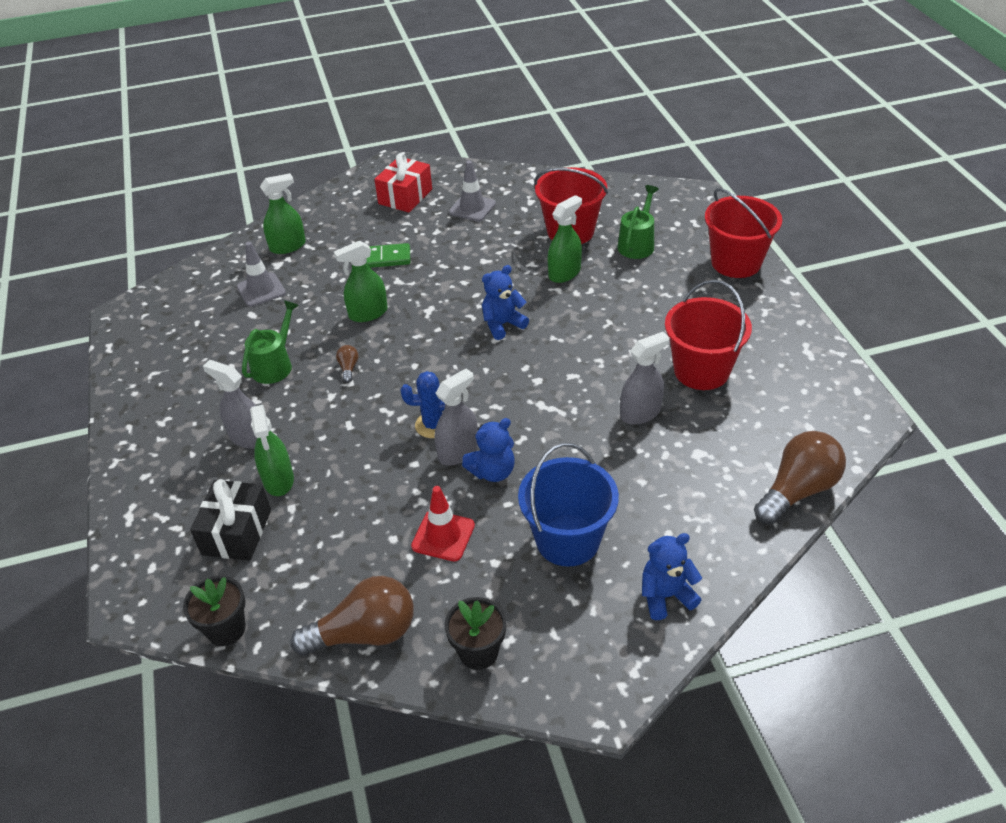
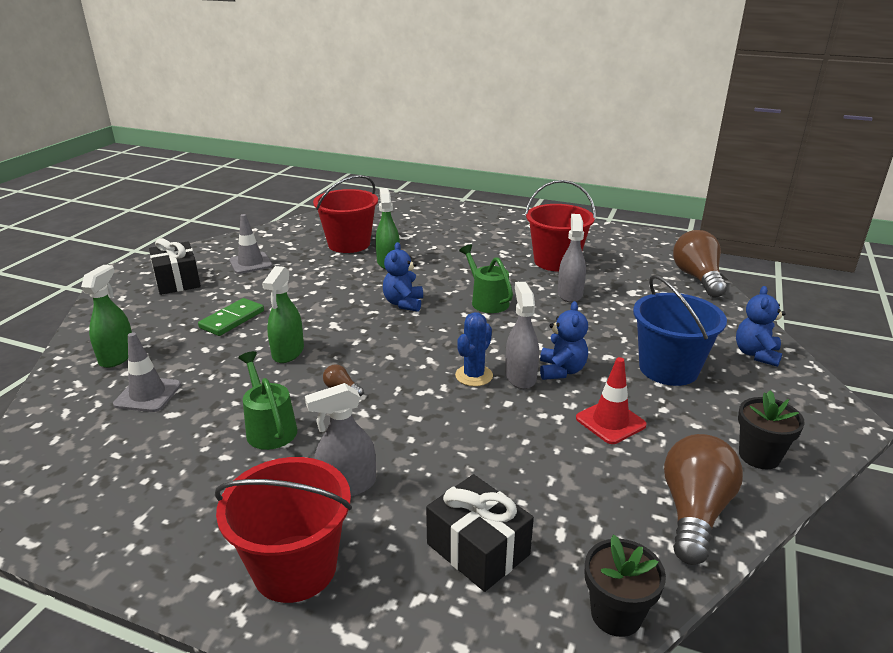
camera: 55 degrees left, 15 degrees down
(278, 480) = (435, 489): green spray bottle -> none
(405, 196) = (177, 281): red gift -> black gift
(637, 244) = (403, 231): green watering can -> green watering can (487, 301)
(736, 262) = (472, 215): red bucket -> red bucket (295, 568)

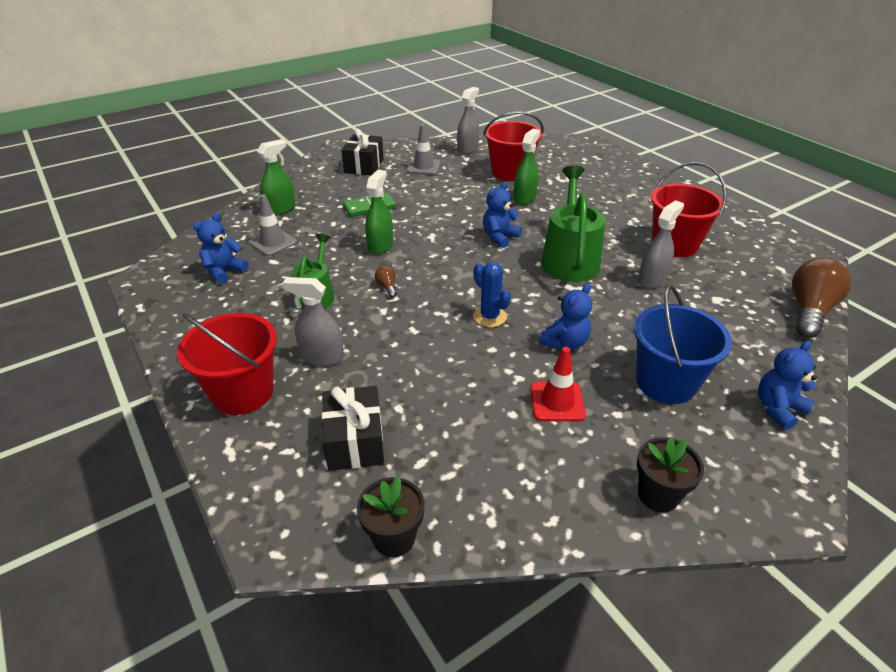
camera: 35 degrees right, 10 degrees up
(115, 450) = (224, 271): none -> blue teddy bear
(288, 352) = (380, 245): green spray bottle -> green spray bottle turned 150 degrees clockwise
(474, 376) = (489, 316): blue cactus -> blue cactus turned 75 degrees clockwise
(487, 301) = (569, 259): green watering can -> green watering can, size x1.64
(520, 377) = (525, 333): grey spray bottle -> grey spray bottle (467, 149)
(694, 512) = (540, 505): brown light bulb -> none

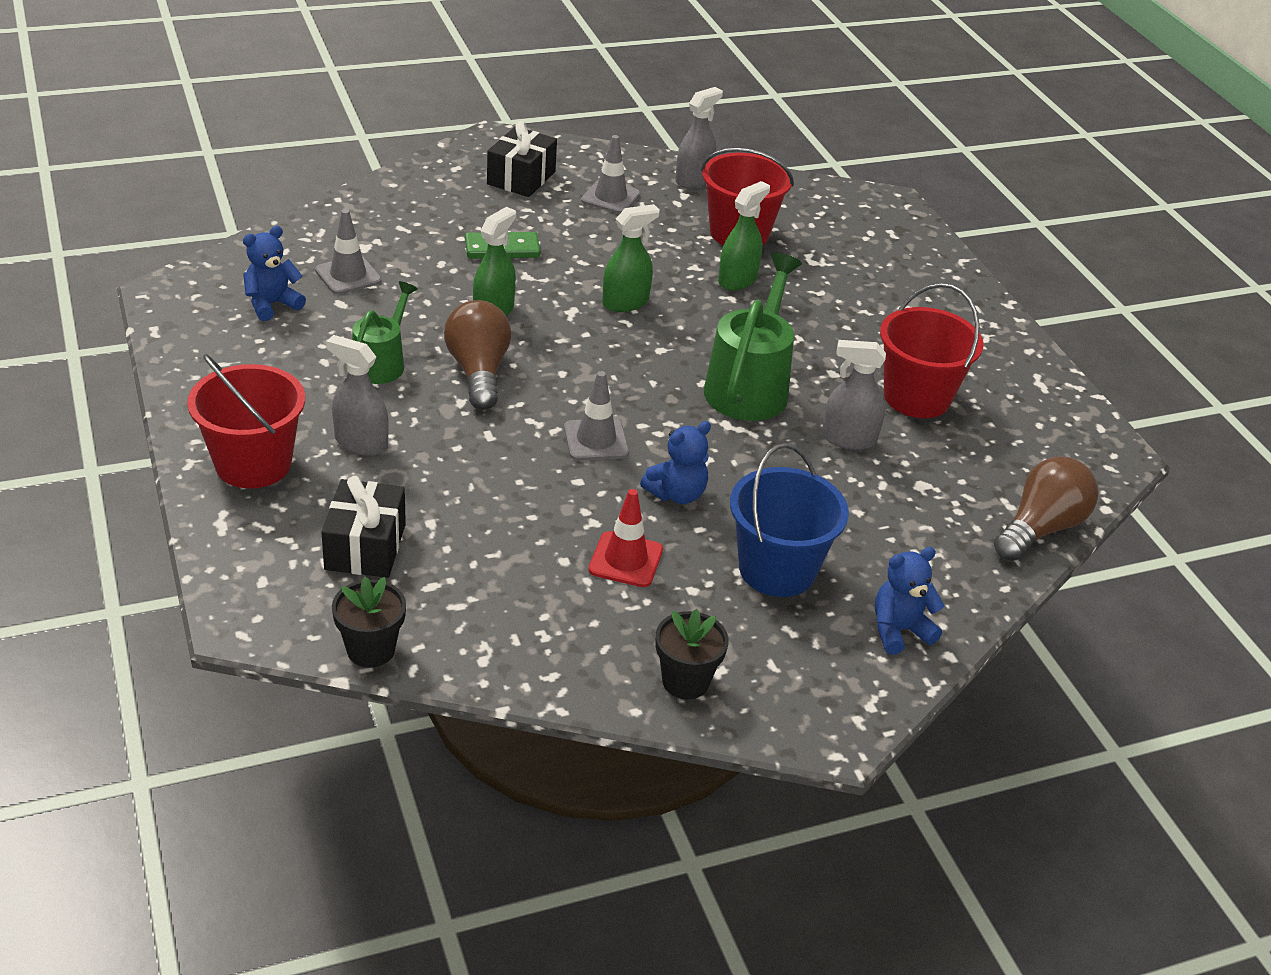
camera: 10 degrees right, 0 degrees up
(280, 209) = (375, 226): green spray bottle -> green spray bottle (625, 302)
(387, 287) = (478, 372): brown light bulb -> brown light bulb, size x2.36
(489, 316) = (596, 440): blue cactus -> grey traffic cone
(499, 237) = (667, 333): blue teddy bear -> none
(652, 279) = (848, 439): grey spray bottle -> grey spray bottle turned 135 degrees counterclockwise

